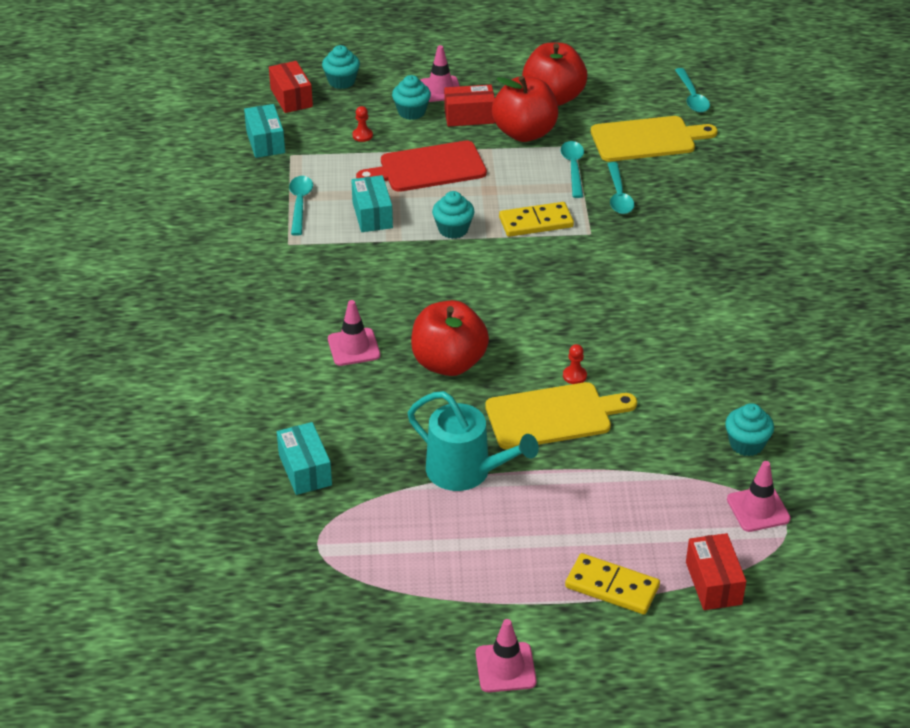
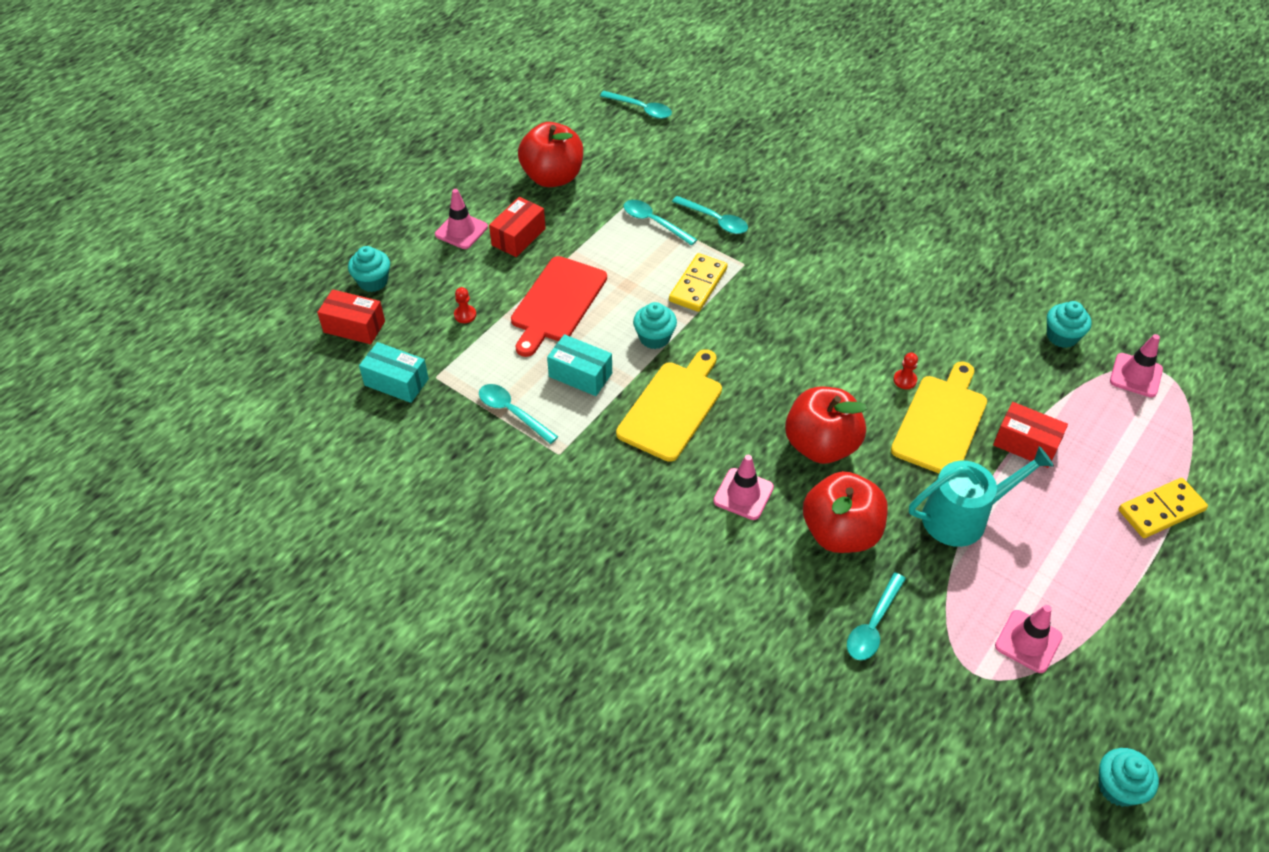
camera: 50 degrees left, 10 degrees up
(305, 470) = (873, 625): turquoise box -> turquoise spoon
(411, 112) = (470, 266): turquoise cupcake -> turquoise cupcake (1118, 787)
(505, 667) = (1208, 633): pink traffic cone -> pink traffic cone (1028, 641)
(524, 133) = (578, 220): red apple -> red apple (840, 532)
(647, 139) = (664, 163): yellow cutting board -> yellow cutting board (672, 407)
(713, 583) = (1196, 449): red box -> red box (1025, 444)

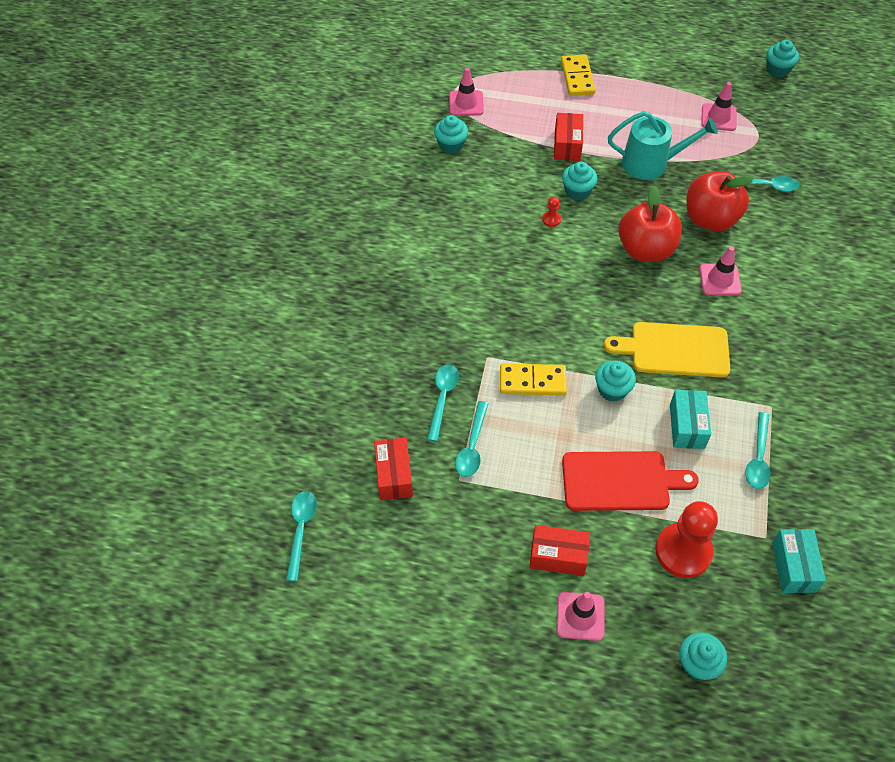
camera: 115 degrees left, 5 degrees up
(354, 327) = (761, 645): red box -> red box (394, 475)
(465, 315) = (683, 551): red pawn -> red pawn, size x2.44
(553, 177) = (454, 567): red apple -> none
(941, 422) = (577, 191): yellow cutting board -> turquoise cupcake
(962, 517) = (651, 163): turquoise watering can -> turquoise watering can turned 135 degrees clockwise
(1161, 510) = (577, 77): yellow domino -> yellow domino turned 45 degrees clockwise

